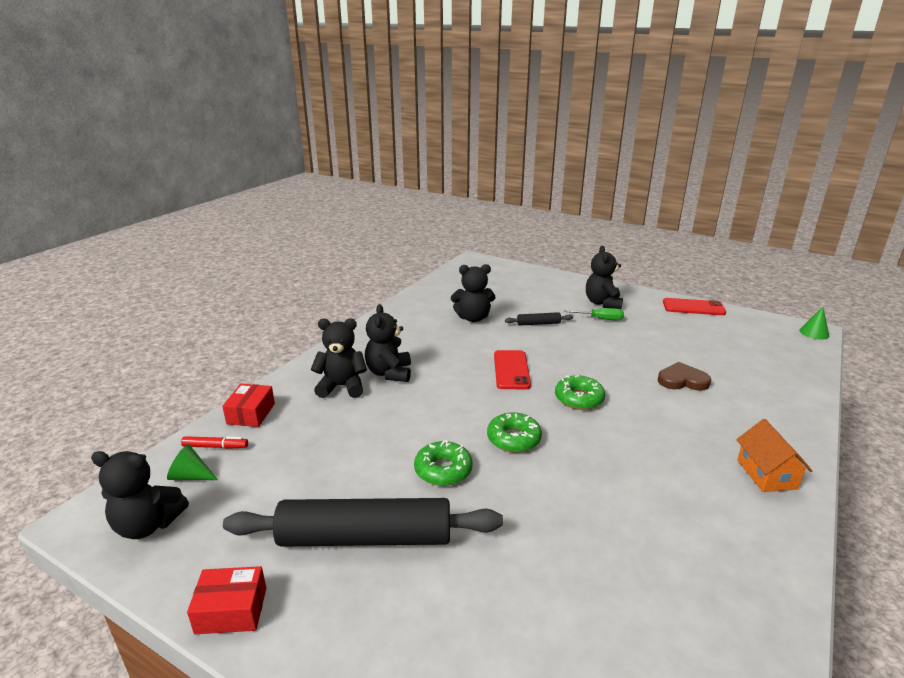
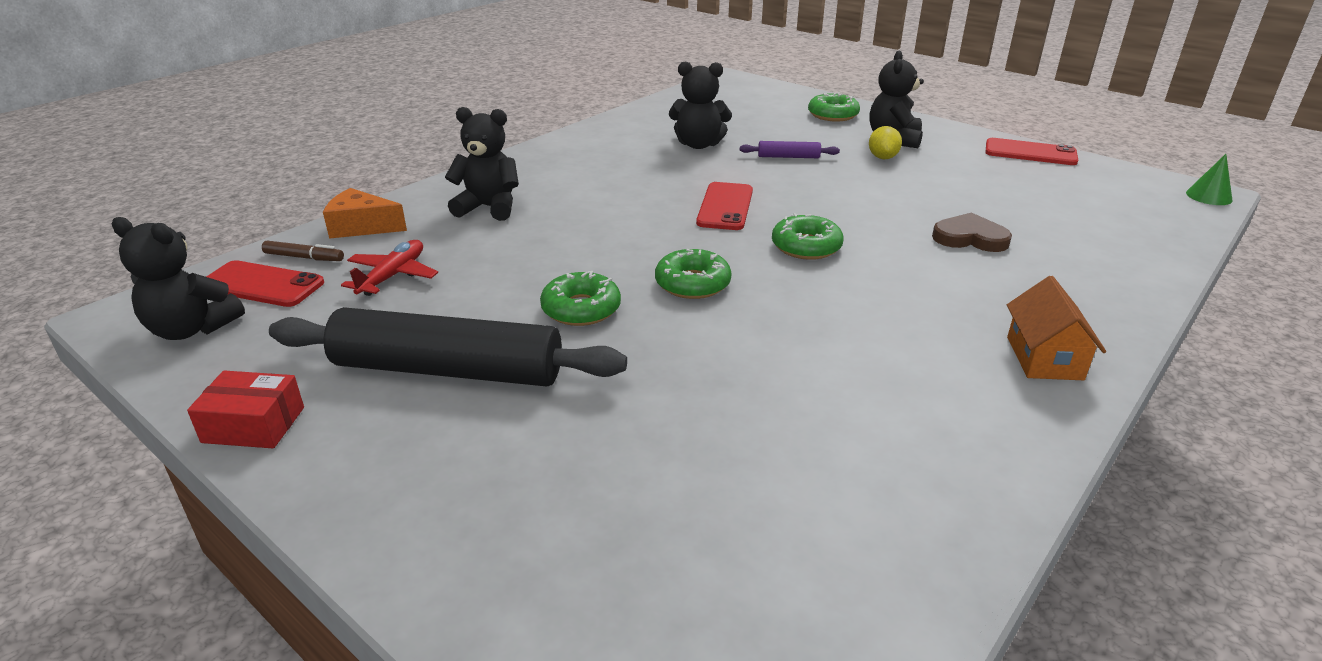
camera: 10 degrees right, 5 degrees up
(190, 476) = (262, 285): green cone -> red phone
(215, 447) = (304, 257): red marker -> brown marker
(251, 414) = (361, 227): red box -> orange cheese
(291, 456) = (393, 276): none -> red plane
(389, 373) = (557, 198): black teddy bear -> none
(538, 323) = (788, 157): black rolling pin -> purple rolling pin
(555, 286) = (833, 115): none -> green donut
(601, 319) = (882, 157): green screwdriver -> yellow lemon

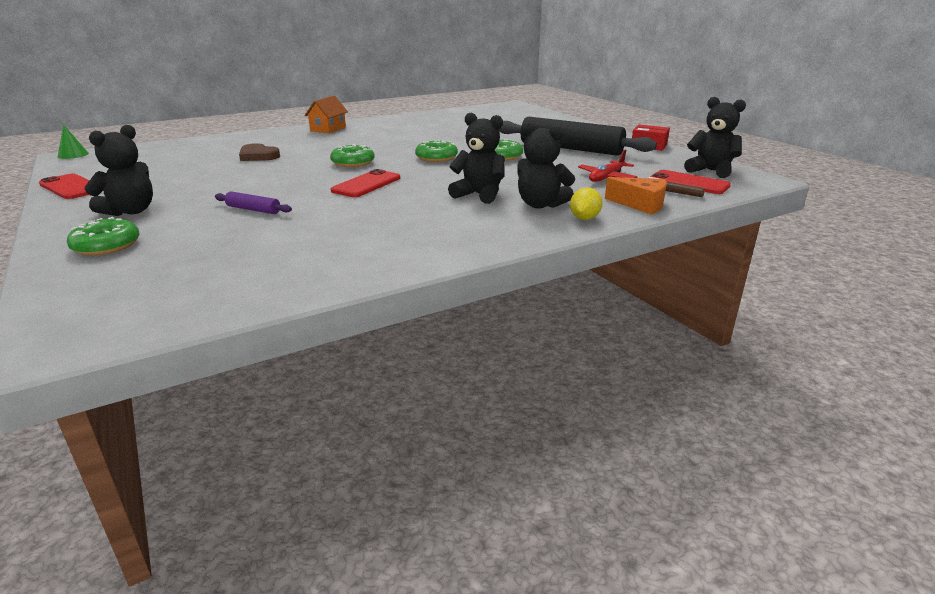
camera: 160 degrees left, 5 degrees down
(698, 144) = (308, 232): black teddy bear -> black teddy bear (479, 195)
(882, 157) = (183, 199): yellow lemon -> yellow lemon (584, 218)

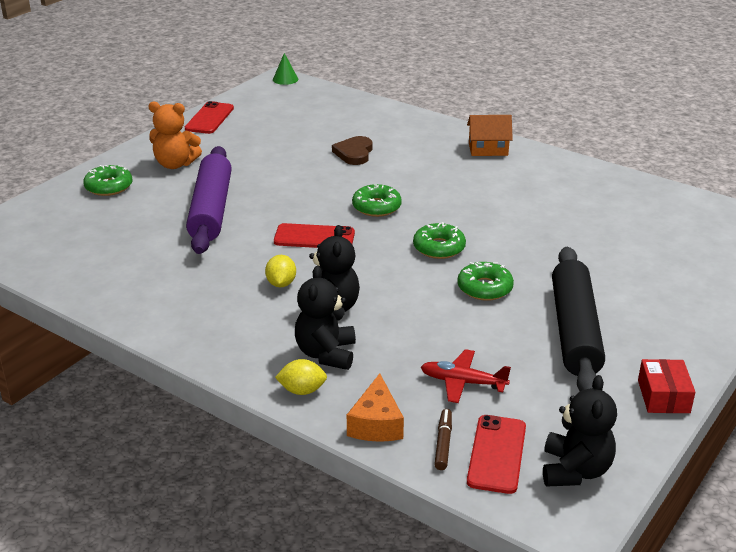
camera: 65 degrees right, 5 degrees up
(130, 211) = (175, 164): black teddy bear -> orange teddy bear
(253, 209) = (211, 210): purple rolling pin -> purple rolling pin, size x2.36
(422, 203) = (281, 283): none -> yellow lemon

